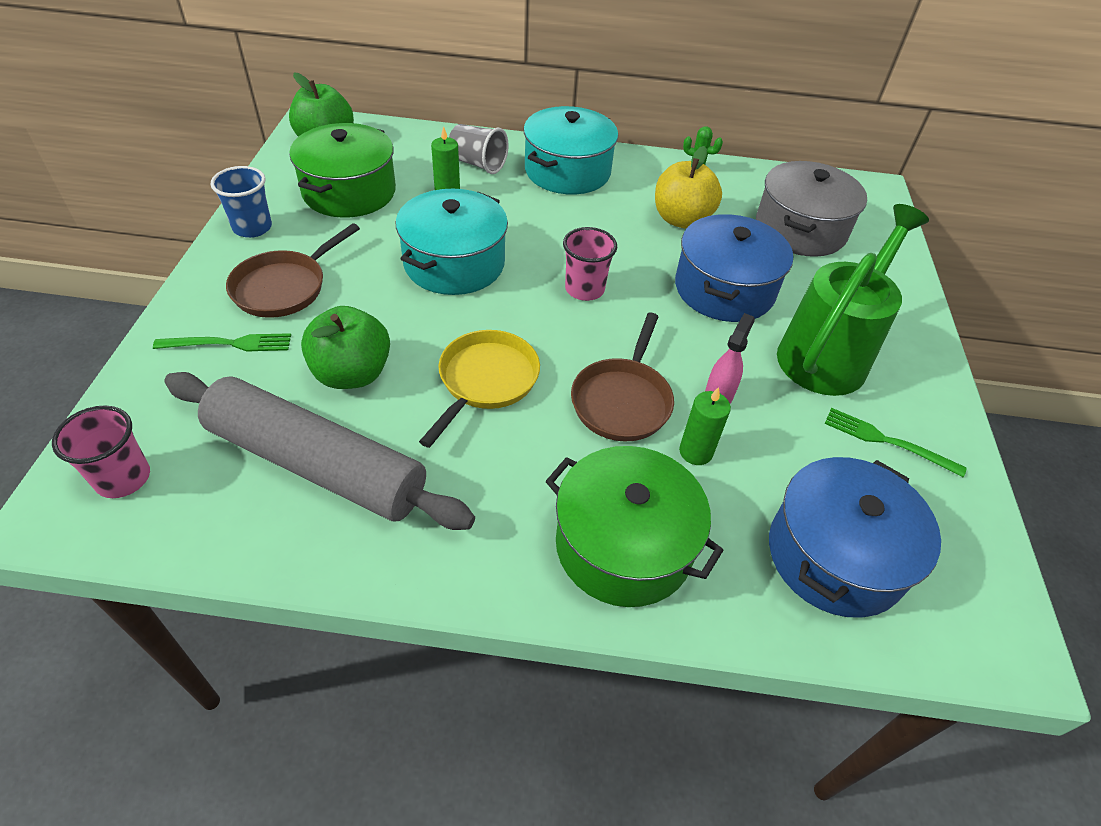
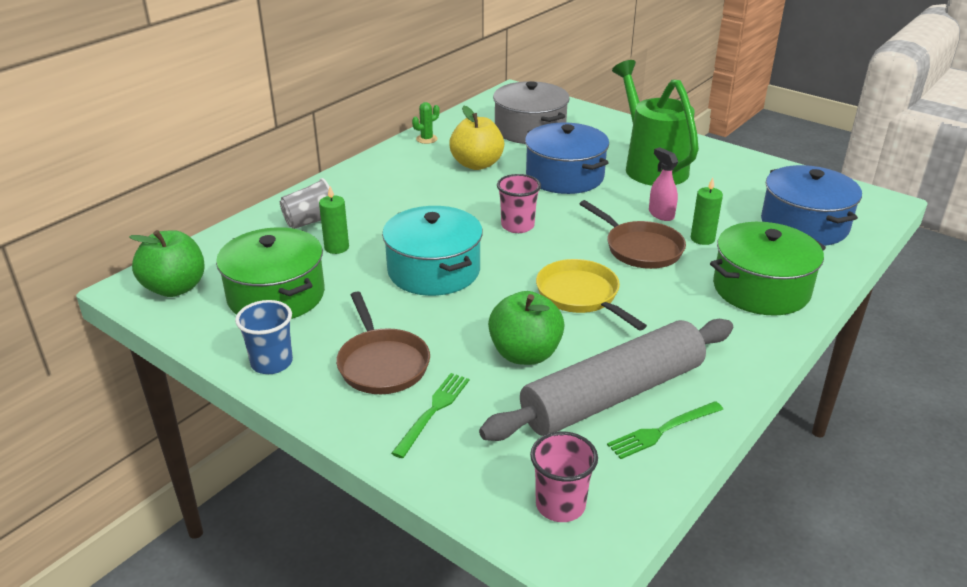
camera: 55 degrees left, 15 degrees down
(567, 171) = (368, 187): turquoise pot -> none
(887, 441) = (733, 177): green fork -> green fork (662, 431)

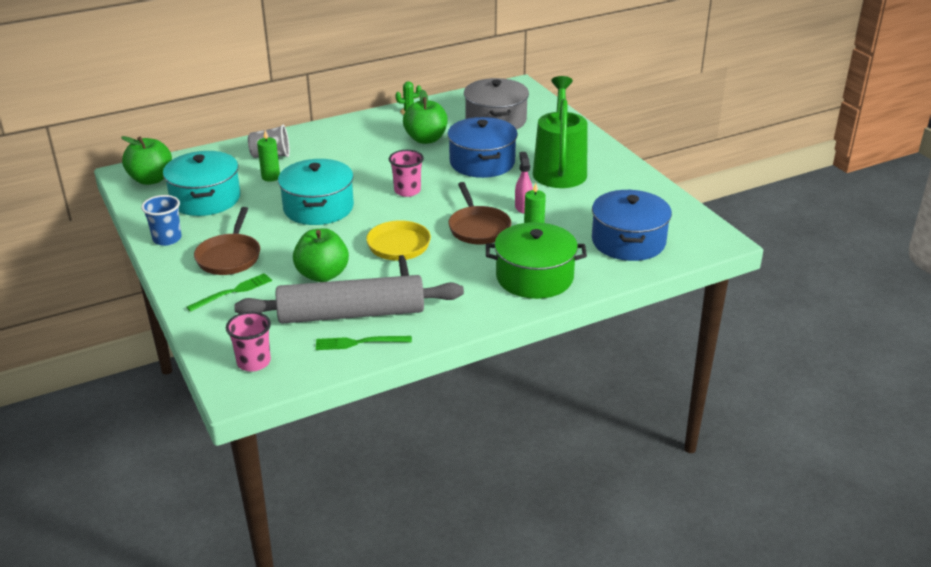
camera: 25 degrees right, 0 degrees up
(276, 295) = (205, 199): green pot -> turquoise pot
(477, 164) = (426, 139): yellow apple -> green apple

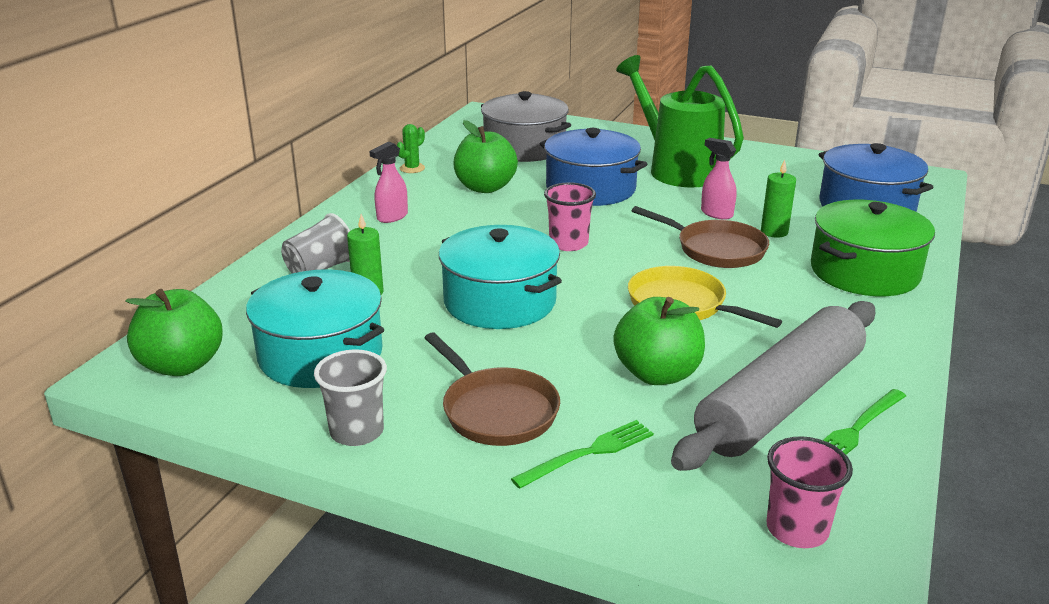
camera: 40 degrees left, 5 degrees down
(167, 239) = (357, 432): blue cup -> grey cup
(233, 292) = (588, 453): green fork -> green fork turned 45 degrees clockwise
(348, 139) = (392, 217): none -> pink spray bottle

